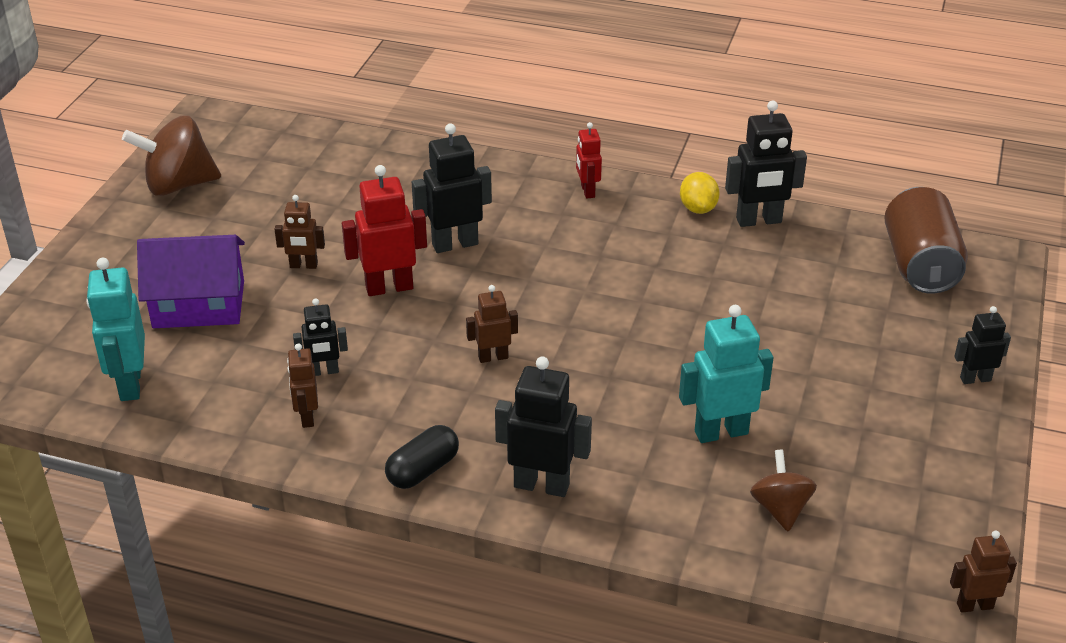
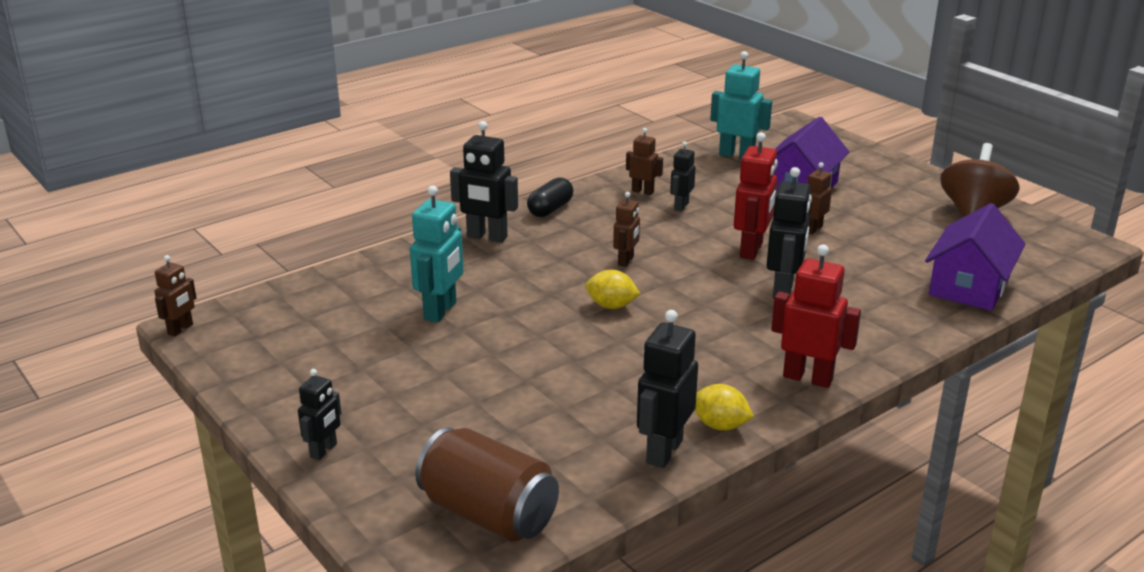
camera: 125 degrees right, 10 degrees down
(348, 156) = (969, 286): none -> purple house
(423, 470) = (550, 209): black capsule -> black capsule turned 45 degrees clockwise
(541, 485) = (487, 237): black robot -> black robot turned 60 degrees clockwise
(587, 191) = (808, 378): red robot -> red robot, size x1.68
(590, 329) = (611, 306): none -> yellow lemon
(780, 508) = (349, 302): brown spinning top -> none

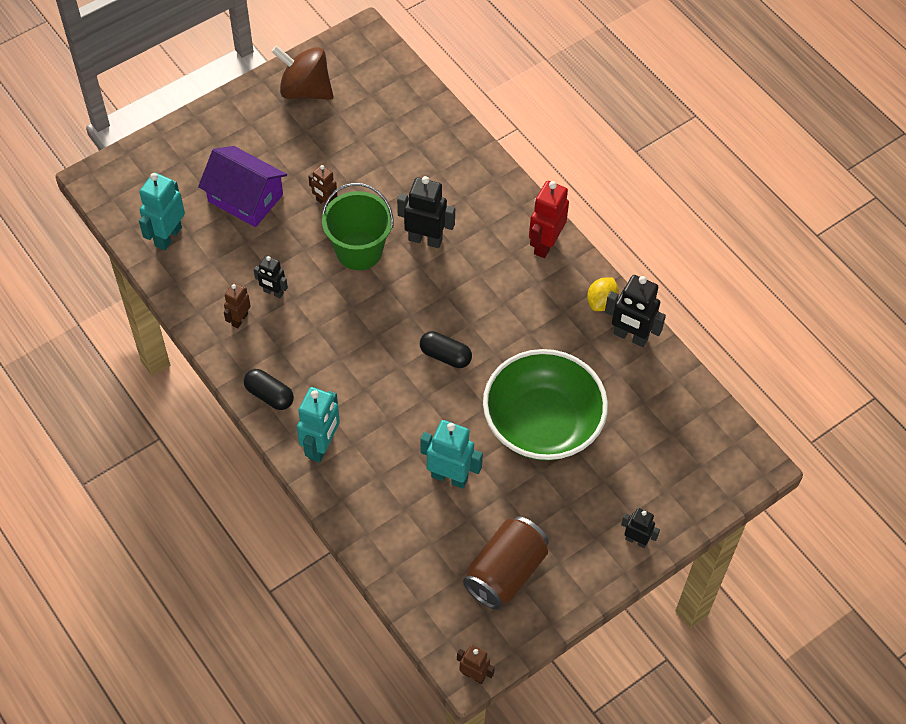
camera: 90 degrees left, 30 degrees up
(487, 237) = (321, 446): black robot -> turquoise robot
(489, 514) = (697, 436): brown can -> brown can (505, 572)
(514, 375) = (542, 423): none -> green bowl
(611, 306) = (445, 356): yellow lemon -> black capsule
(626, 261) = (372, 341): brown robot -> none
(752, 250) = (359, 251): red robot -> green bucket
(969, 286) = (424, 124): purple house -> none

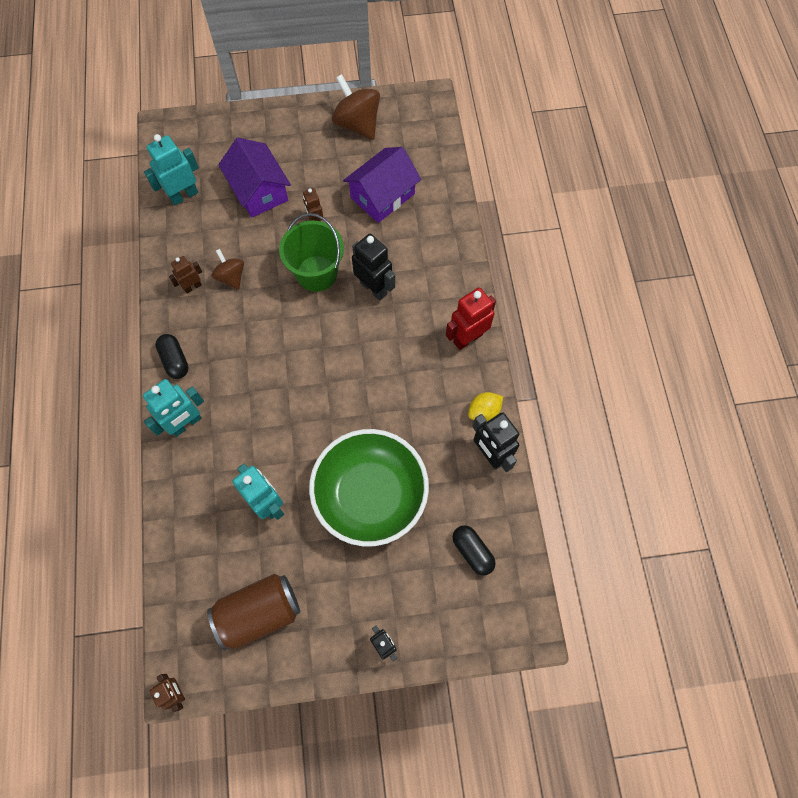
camera: 30 degrees right, 10 degrees up
(273, 292) = (231, 277): black robot -> brown spinning top
(377, 149) = (382, 196): none -> purple house
(445, 356) = (328, 395): black capsule -> black capsule (472, 552)

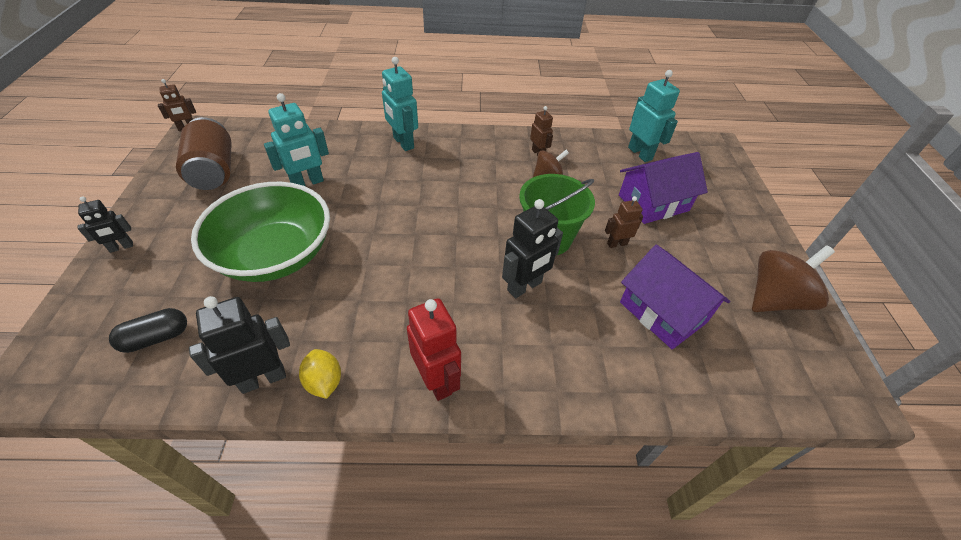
camera: 95 degrees right, 20 degrees down
(175, 360) = (465, 140): black capsule -> none

